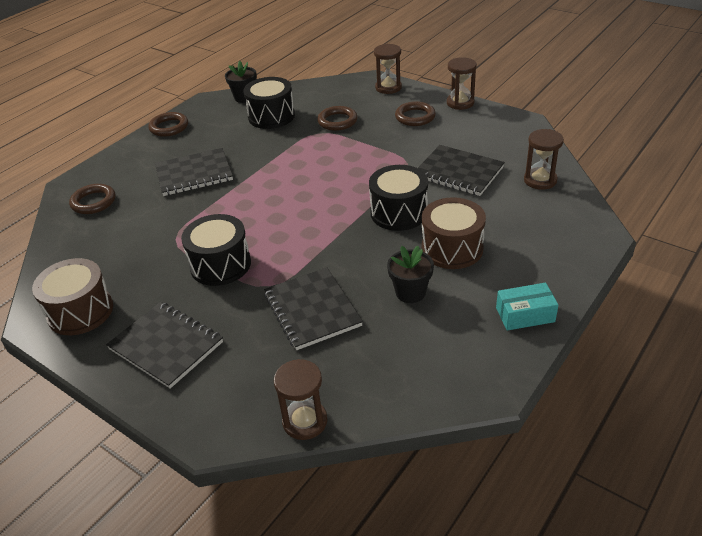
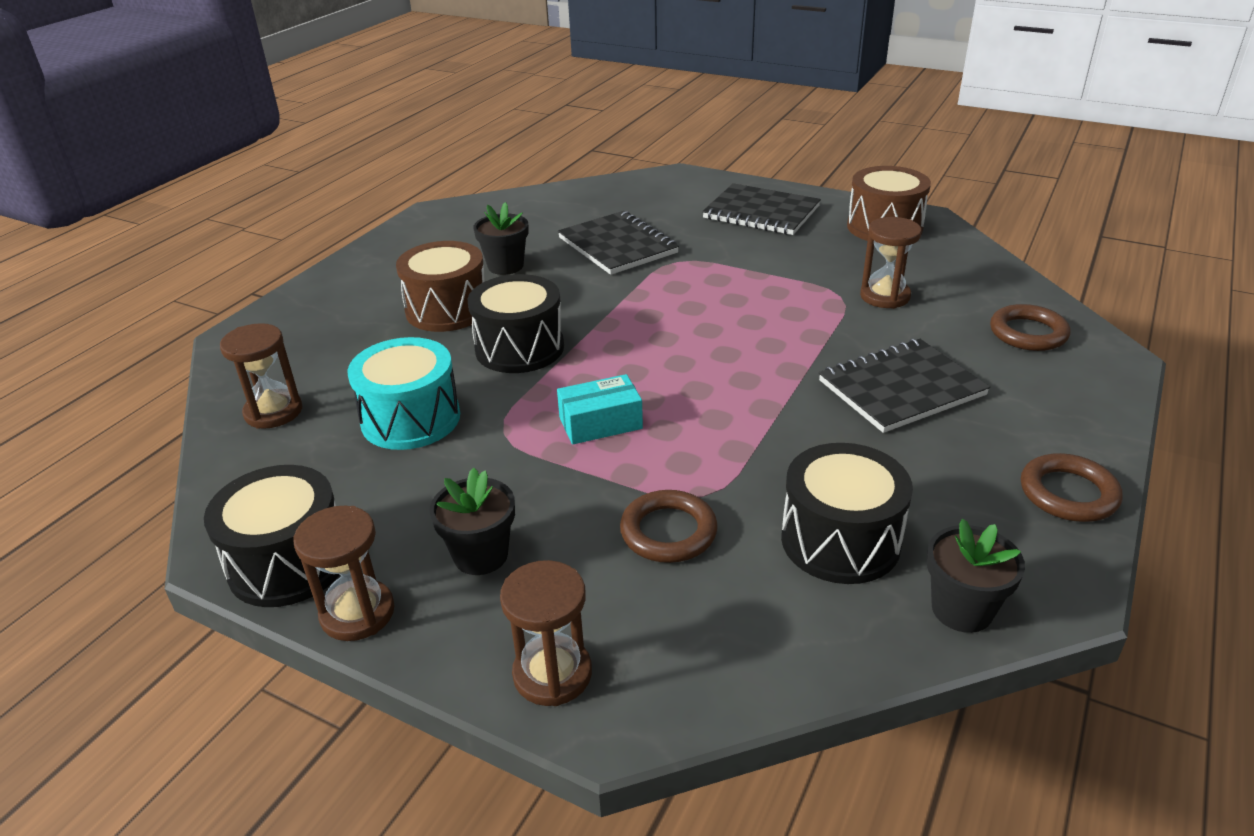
camera: 170 degrees right, 5 degrees down
(220, 265) = (753, 274): black drum -> black drum (288, 562)
(305, 421) = (600, 185): brown hourglass -> brown hourglass (884, 296)
(415, 117) = (481, 555): brown ring -> black flower pot
(458, 172) = (411, 419): black notebook -> turquoise drum
(525, 315) = (380, 258): turquoise box -> turquoise box (600, 423)

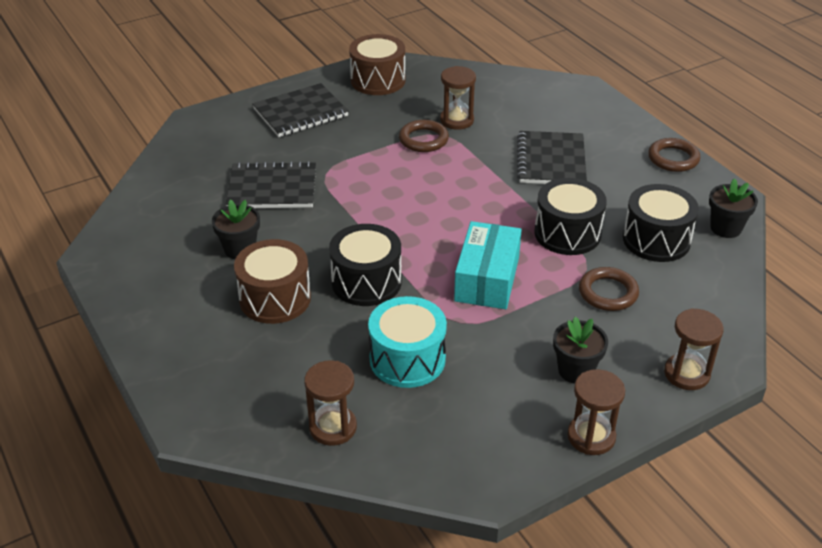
camera: 60 degrees left, 5 degrees up
(288, 562) = (521, 457): black drum -> black drum (567, 233)
(600, 423) = (487, 279): turquoise box -> turquoise box, size x1.55
(1028, 333) = (540, 98): brown ring -> brown ring (423, 139)

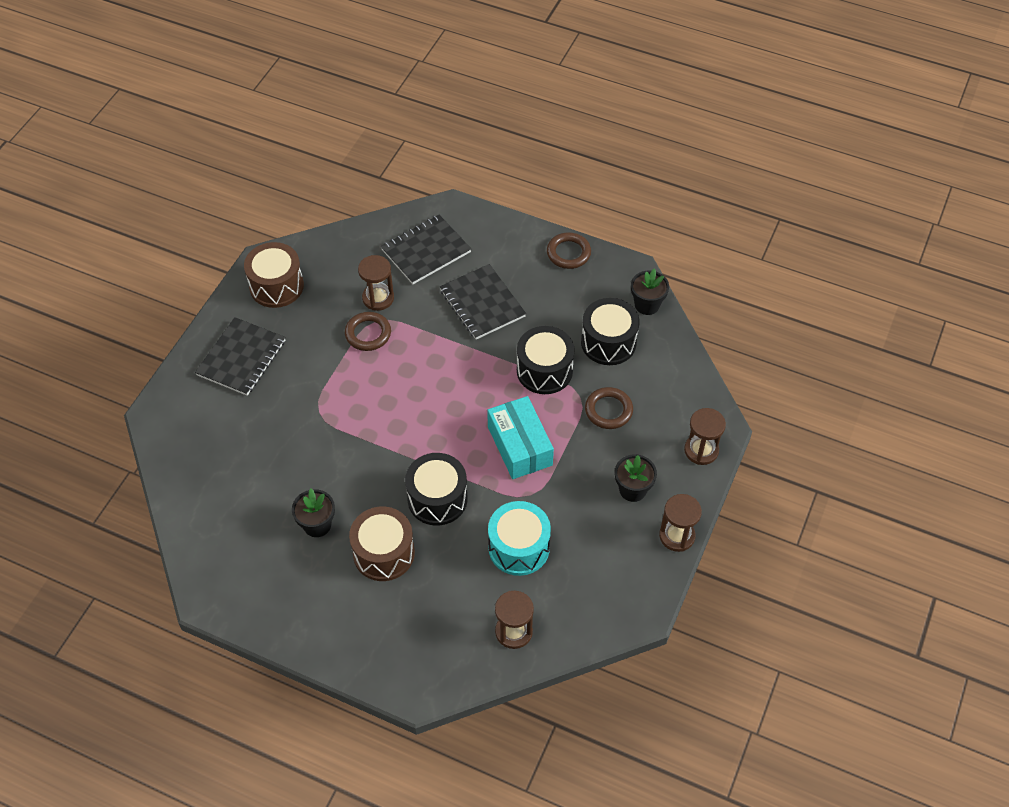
camera: 35 degrees left, 15 degrees up
(272, 188) = (289, 451): black notebook -> black notebook (426, 251)

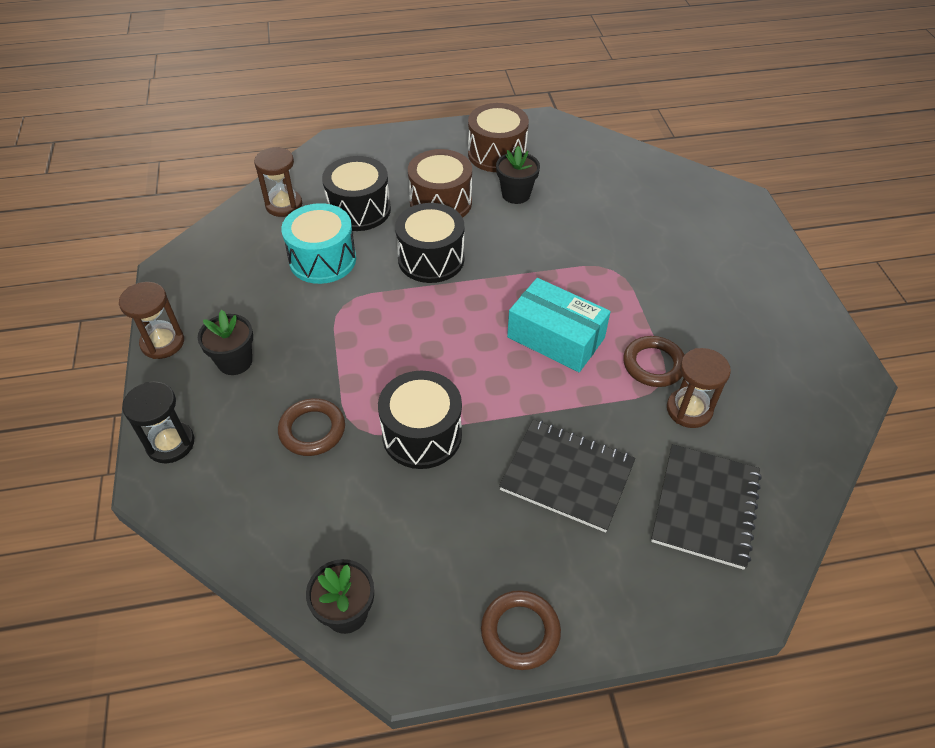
camera: 145 degrees right, 5 degrees down
(241, 358) = (739, 275): black notebook -> none
(276, 286) = (805, 359): brown drum -> brown drum (497, 154)
(519, 446) = (388, 341): turquoise box -> turquoise box (556, 337)
(608, 342) = (366, 518): black drum -> black drum (359, 210)
(701, 450) = (170, 444): brown hourglass -> black hourglass

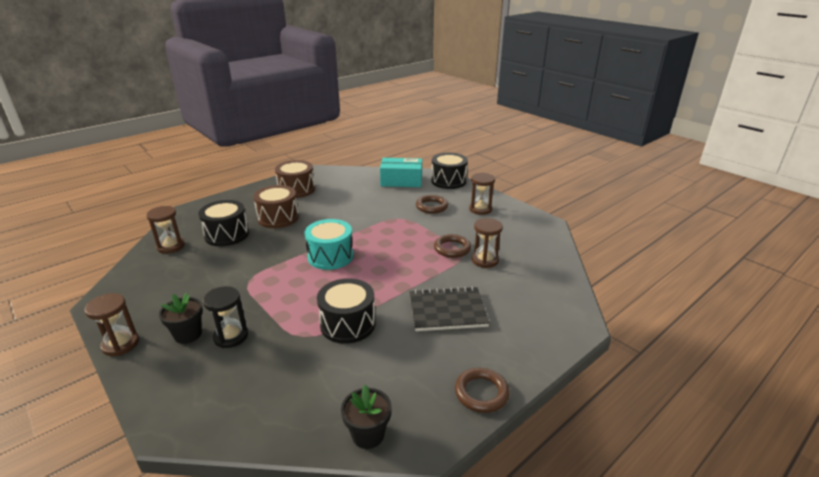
camera: 30 degrees left, 20 degrees down
(170, 444) = (165, 398): black hourglass -> black hourglass (231, 336)
(312, 430) = (272, 349): brown ring -> brown ring (431, 206)
(322, 260) = (218, 264): turquoise drum -> turquoise drum (330, 256)
(431, 259) = (291, 243): black drum -> black drum (448, 181)
(516, 194) = (321, 203): black flower pot -> none
(556, 337) = (392, 254): turquoise box -> turquoise box (401, 181)
(705, 507) = (526, 296): black notebook -> none
(758, 302) = (480, 209): none -> brown hourglass

